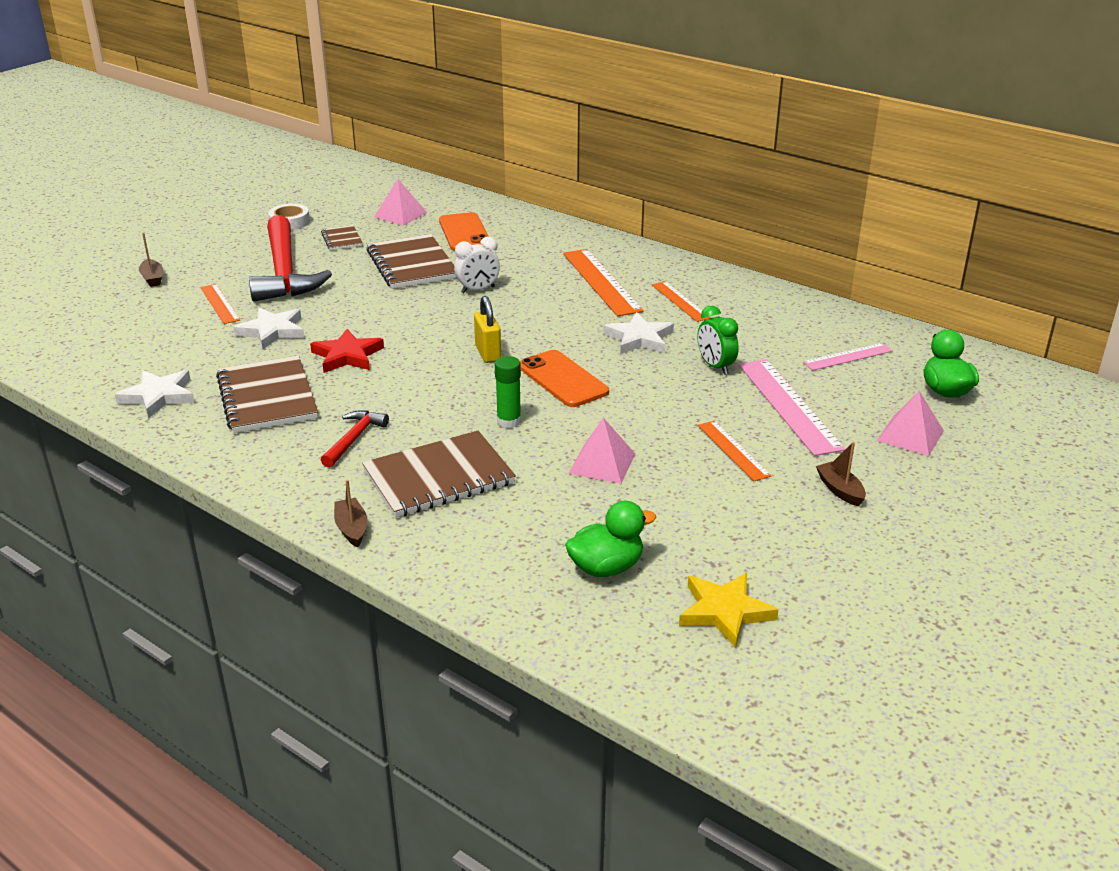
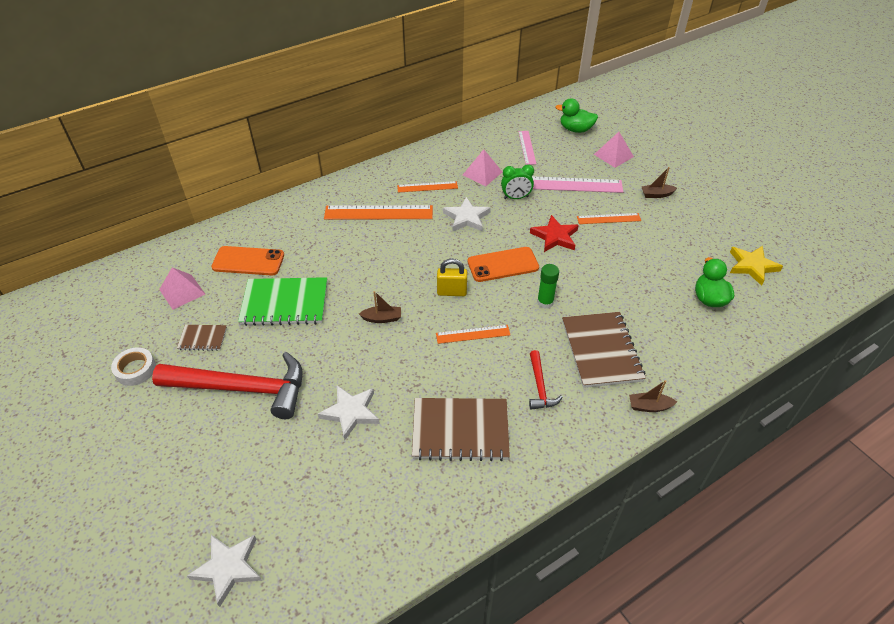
camera: 70 degrees left, 15 degrees up
(152, 278) = (185, 496): brown boat -> brown boat (382, 318)
(158, 396) = (427, 508): white star -> white star (228, 568)
(220, 303) = (276, 445): orange ruler -> orange ruler (473, 334)
(347, 355) = (417, 370): red star -> red star (555, 237)
(354, 439) = (540, 386): red hammer -> red hammer turned 135 degrees counterclockwise
(412, 265) = (285, 303): brown notebook -> green notebook
(478, 290) = (352, 275): white clock -> none
(602, 463) = (606, 273): pink pyramid -> pink pyramid (482, 173)

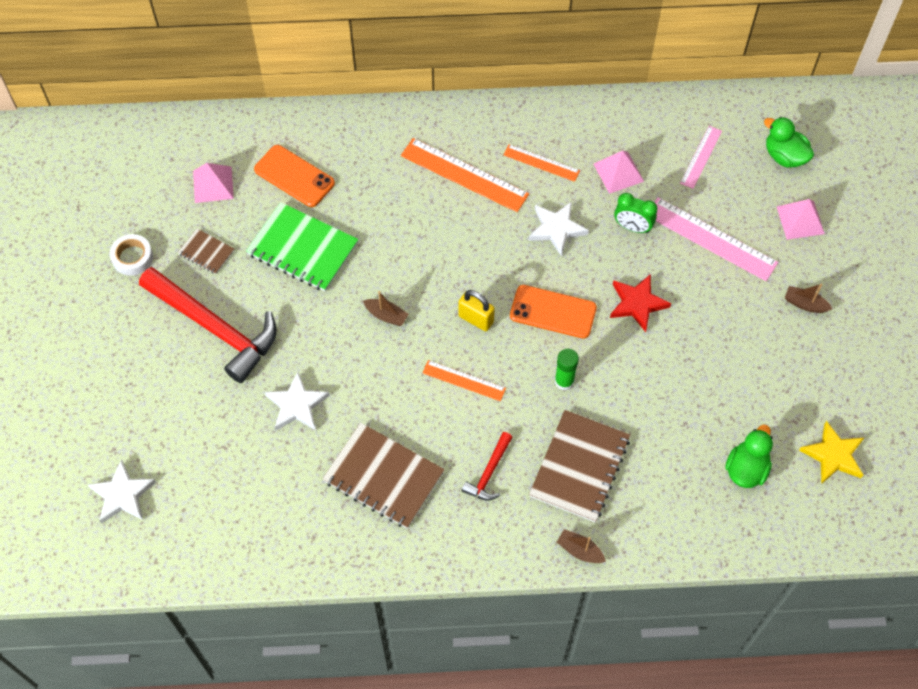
camera: 30 degrees right, 15 degrees up
(608, 218) = (718, 309): orange ruler -> none

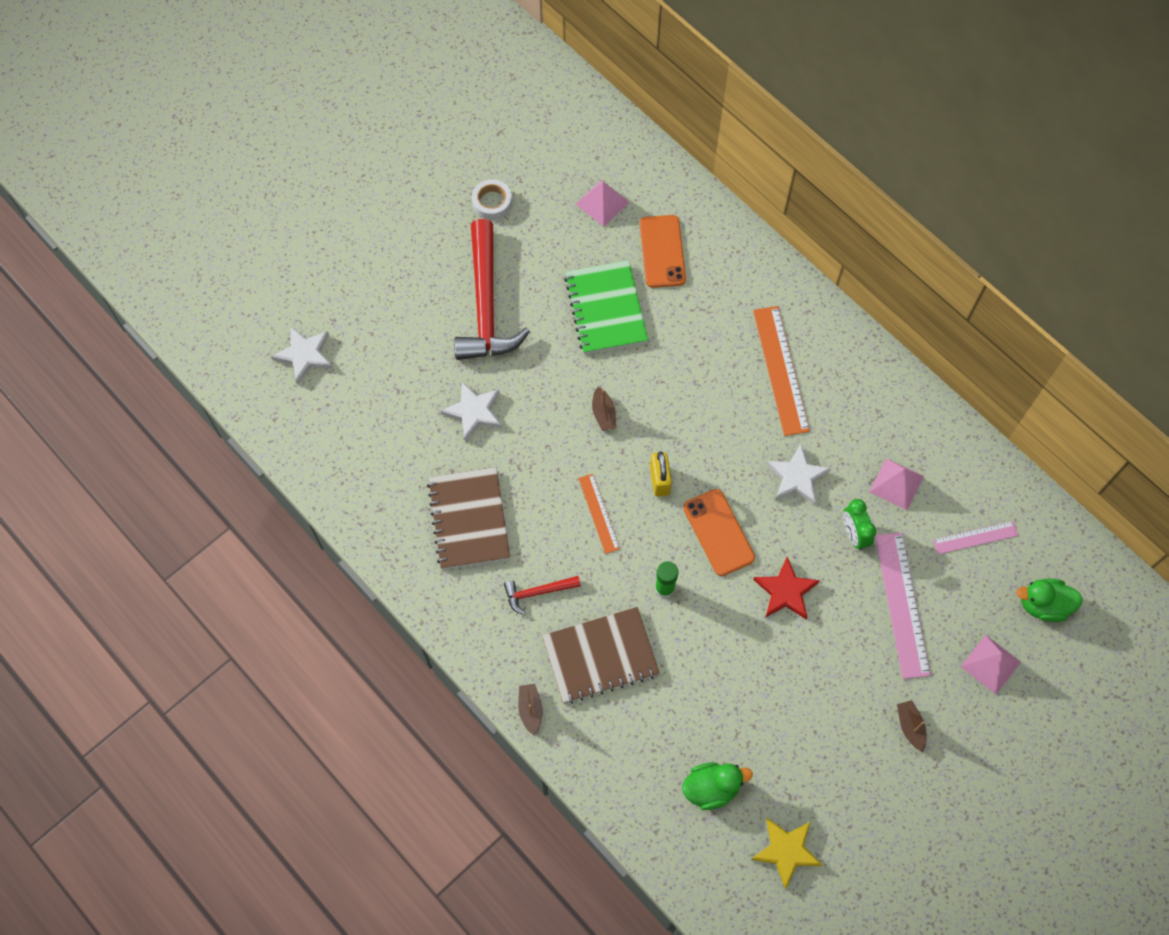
camera: 50 degrees right, 5 degrees up
(206, 252) = (542, 247): brown notebook -> none
(541, 163) = (848, 418): orange ruler -> none
(784, 156) = (1043, 605): green duck -> green duck turned 90 degrees counterclockwise

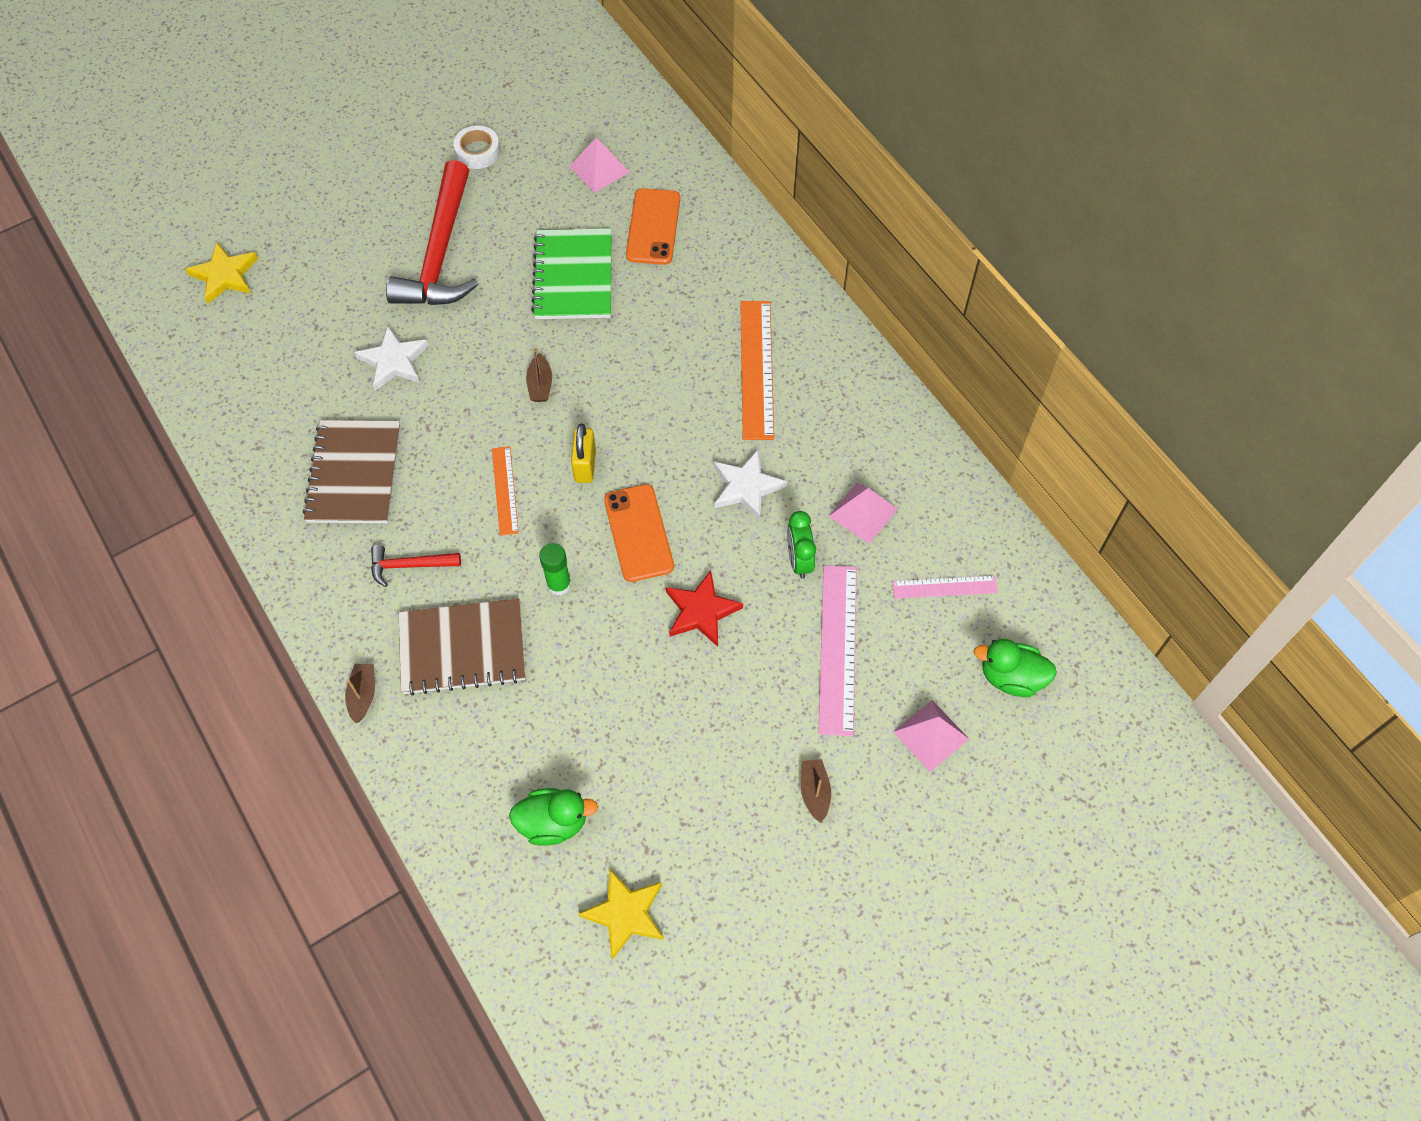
camera: 10 degrees right, 5 degrees down
(304, 355) = (225, 275): white star -> yellow star

